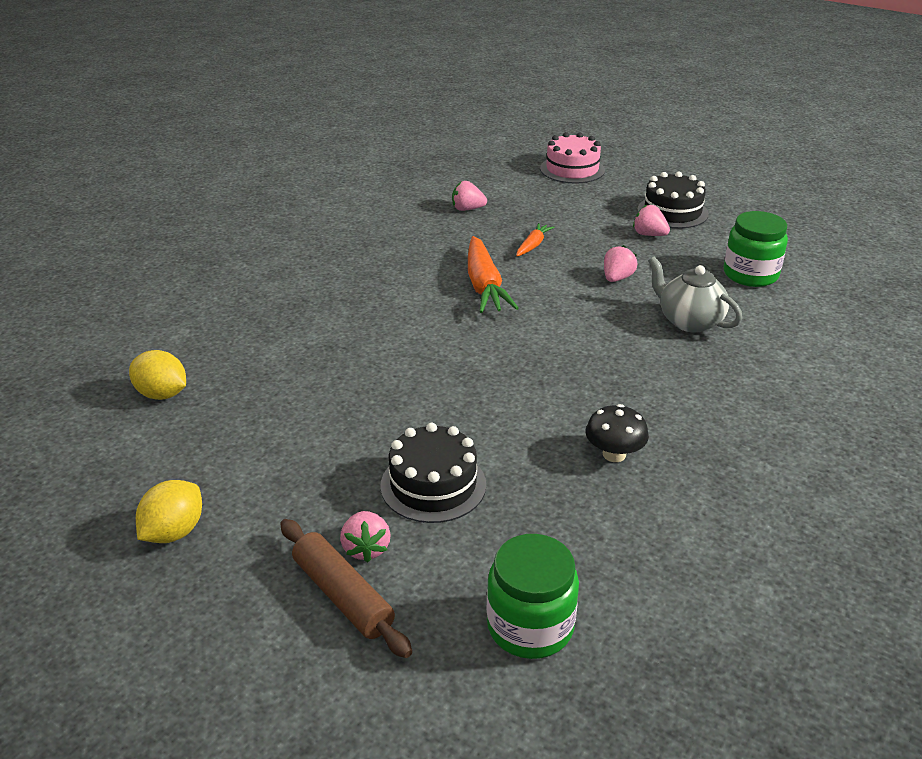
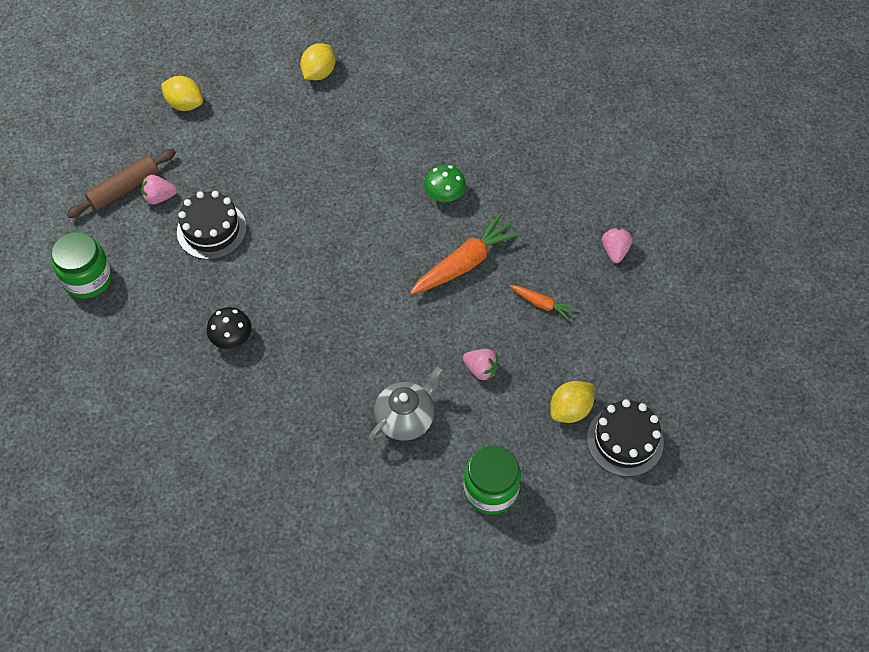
camera: 90 degrees right, 25 degrees up
(390, 298) = (444, 195): none -> green mushroom
(484, 286) = (465, 263): orange carrot -> orange carrot turned 150 degrees clockwise
(572, 169) = (724, 352): pink cake -> none
(649, 235) = (570, 409): pink strawberry -> yellow lemon

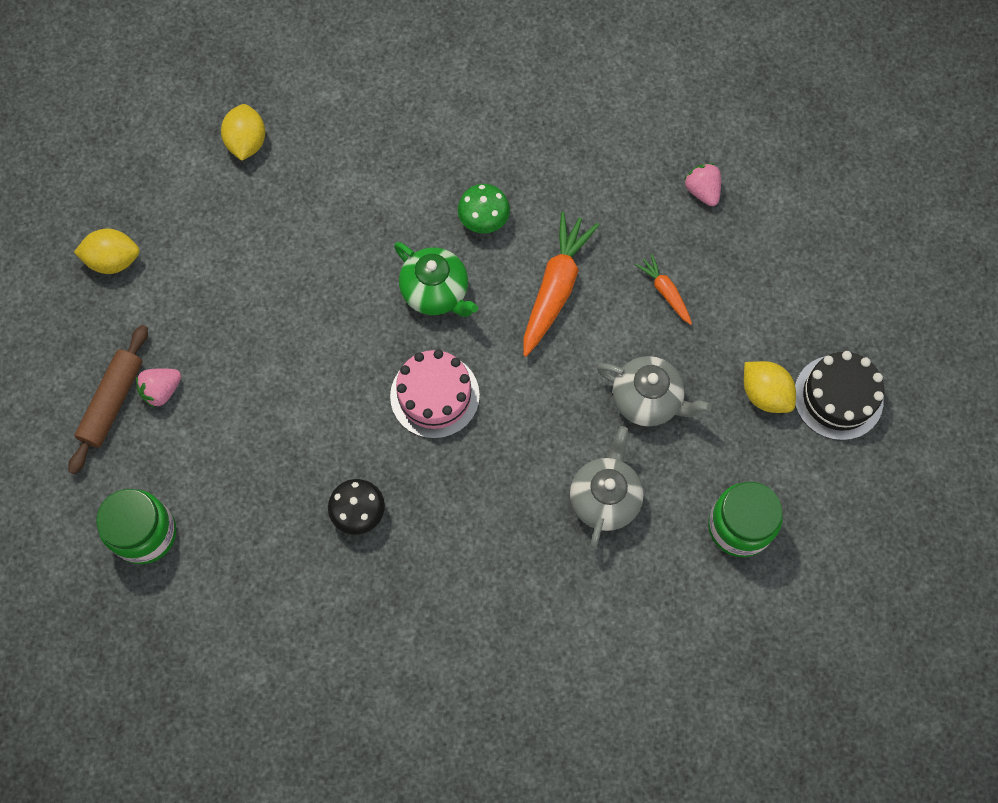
camera: 30 degrees left, 10 degrees up
(211, 230) = (250, 398): black cake -> none
(334, 290) = (435, 395): none -> pink cake
(380, 225) = (436, 292): none -> green teapot
(481, 369) = (647, 400): pink strawberry -> grey teapot
(542, 304) = (665, 292): orange carrot -> orange carrot turned 120 degrees counterclockwise
(570, 409) = (764, 394): yellow lemon -> yellow lemon turned 60 degrees counterclockwise

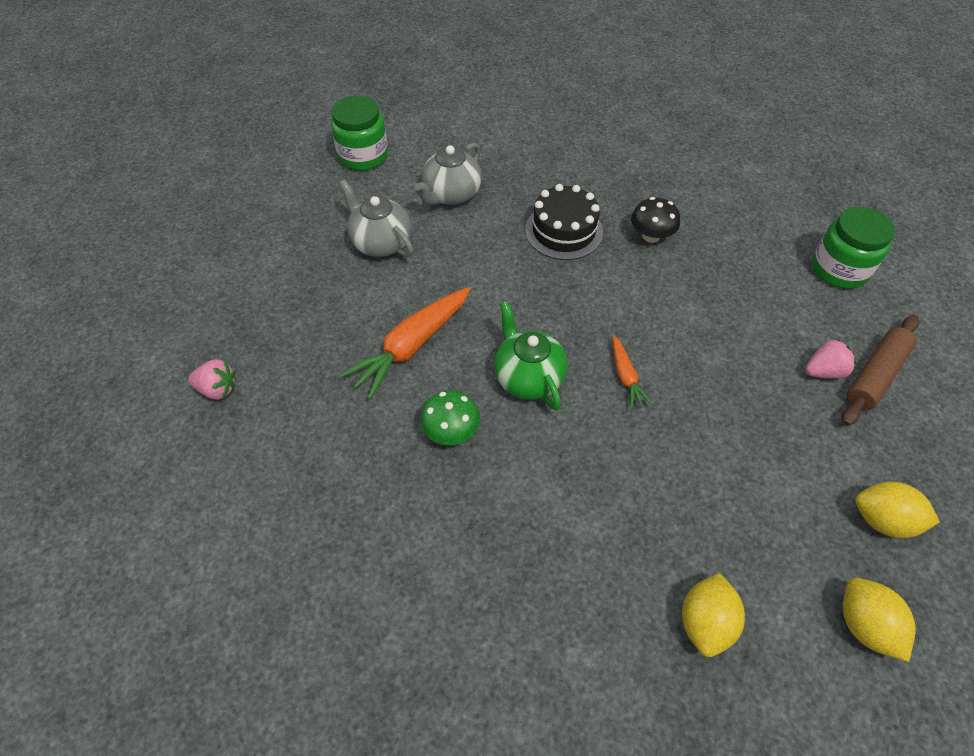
camera: 160 degrees left, 15 degrees down
(435, 395) = (560, 295): pink cake -> none
(665, 292) = (314, 314): orange carrot -> orange carrot (625, 377)
(702, 191) = (218, 389): pink strawberry -> pink strawberry turned 75 degrees counterclockwise
(764, 394) = (286, 221): yellow lemon -> yellow lemon (864, 625)
(838, 397) = (233, 204): black cake -> black cake (563, 231)

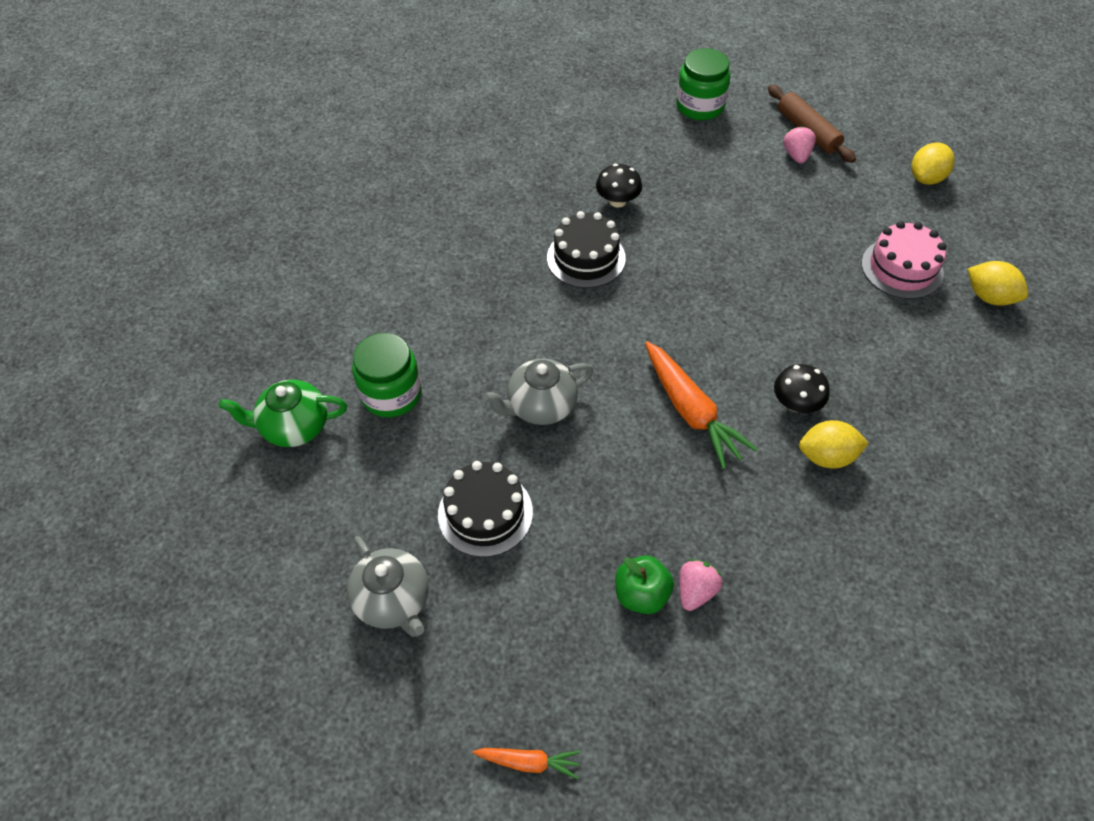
camera: 70 degrees left, 0 degrees up
(208, 352) = (641, 594): none -> green apple
(266, 237) = (485, 513): none -> black cake
(451, 195) = (495, 330): grey teapot -> grey teapot (393, 601)
(451, 431) = (796, 403): green mushroom -> black mushroom
(528, 377) = (752, 334): green teapot -> green teapot (294, 427)
(625, 377) = (770, 270): orange carrot -> orange carrot (529, 762)
(700, 510) = (902, 268): none -> pink cake
(864, 625) = (999, 219): yellow lemon -> yellow lemon (826, 456)

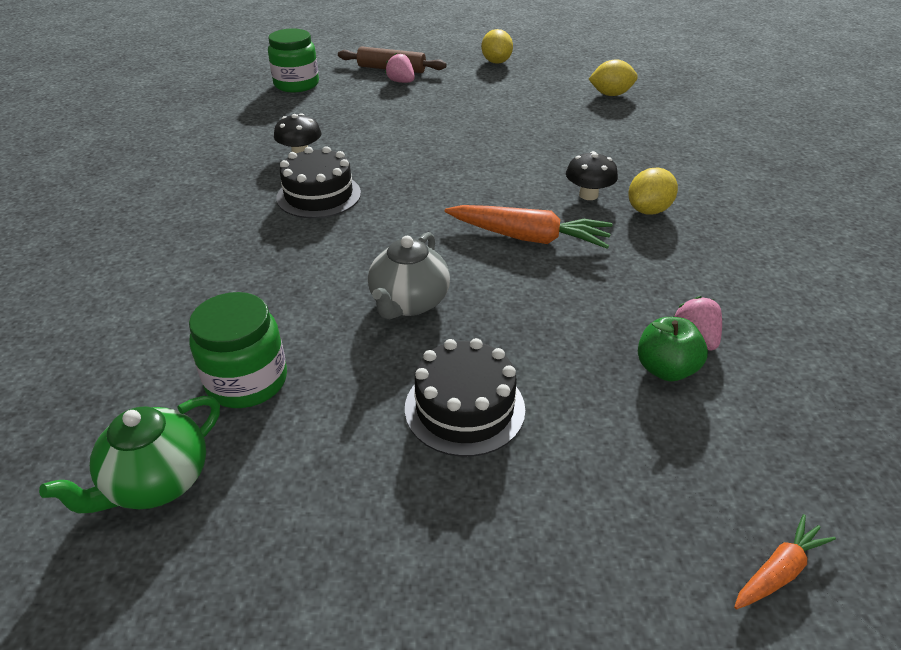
camera: 45 degrees left, 15 degrees down
(393, 601) = (474, 550): grey teapot -> none
(902, 268) = (545, 103): pink cake -> none

